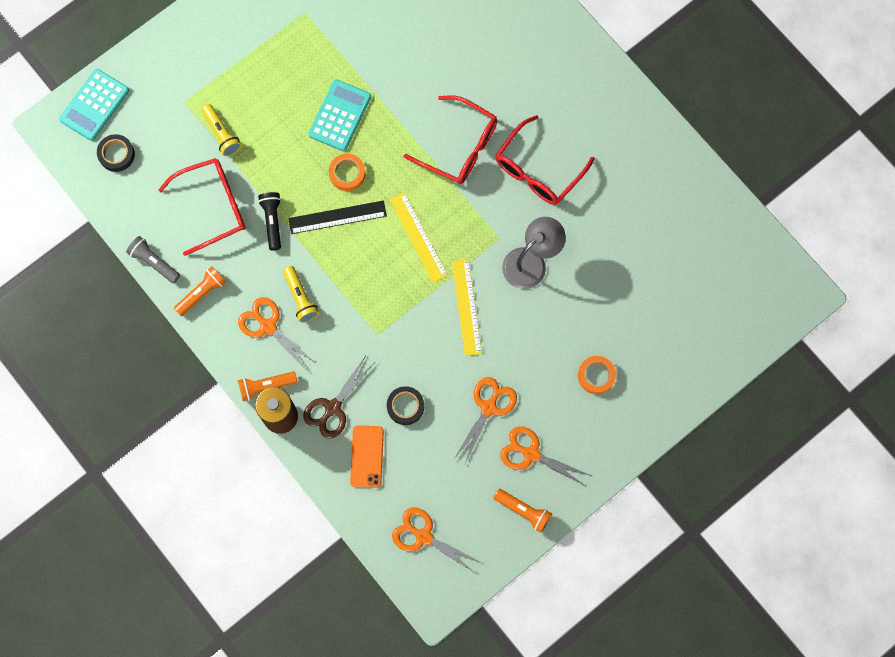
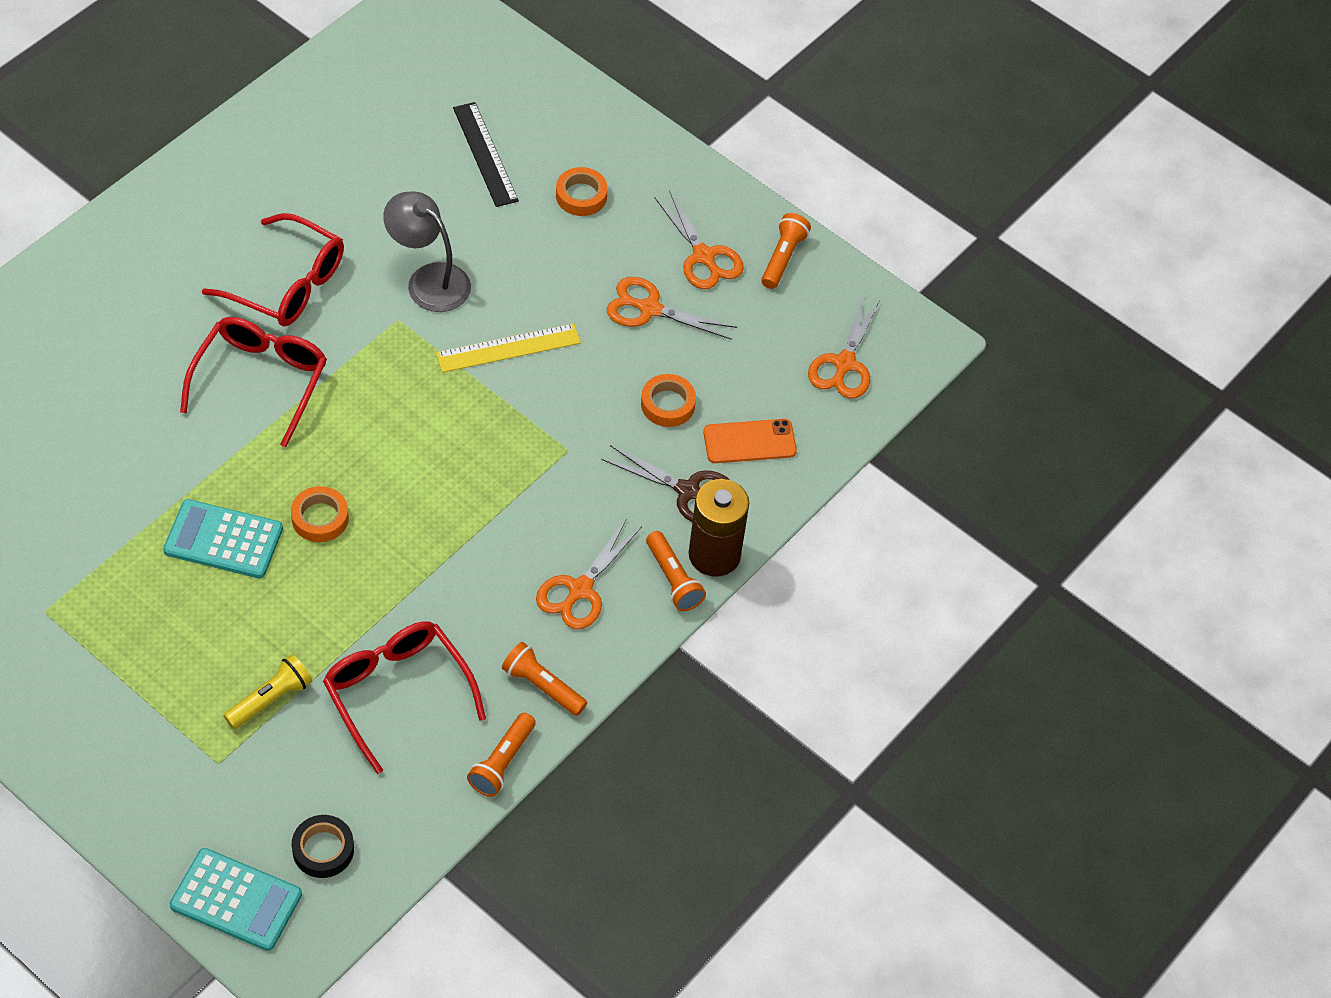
camera: 105 degrees left, 20 degrees down
(154, 262) = (502, 762): grey flashlight -> orange flashlight
(272, 221) = (411, 607): black flashlight -> none
(300, 298) = (528, 553): yellow flashlight -> none
(337, 217) = (393, 522): black ruler -> black ruler (485, 154)
(405, 406) = (668, 404): black tape -> orange tape
(418, 237) = (410, 416): yellow ruler -> none
(531, 454) = (704, 256): orange scissors -> orange scissors turned 45 degrees counterclockwise

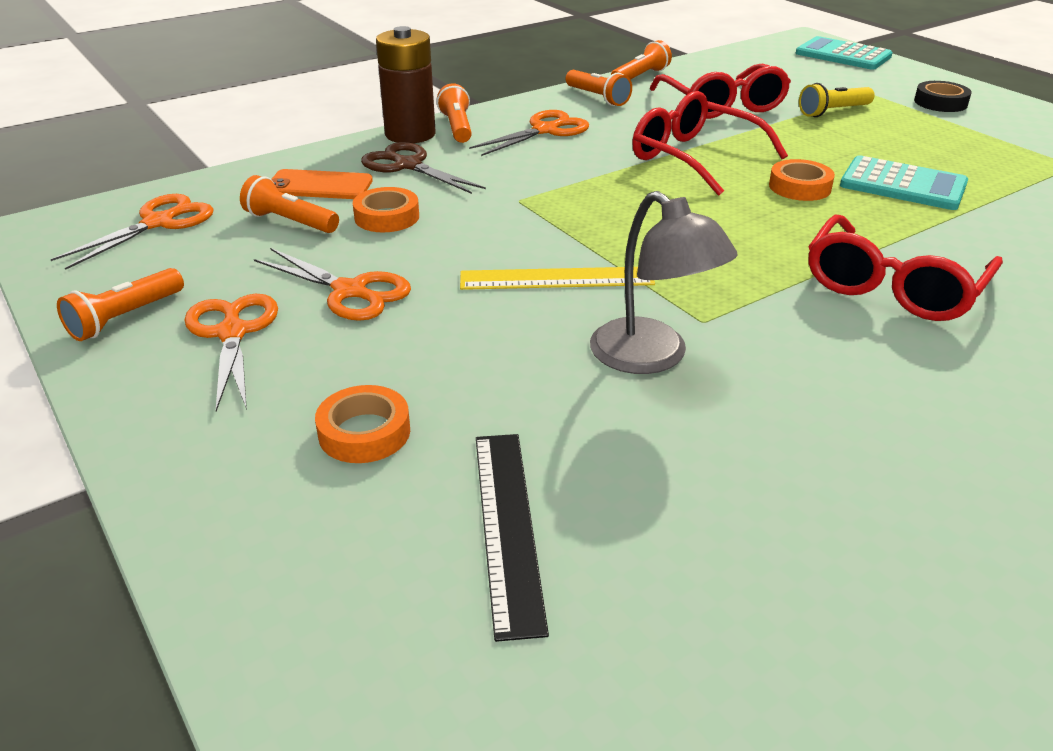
camera: 160 degrees left, 20 degrees down
(286, 284) = (878, 380): red glasses -> red glasses (695, 158)
(323, 849) = (781, 63): black tape -> black tape (940, 102)
(742, 383) = (290, 222): none -> orange flashlight

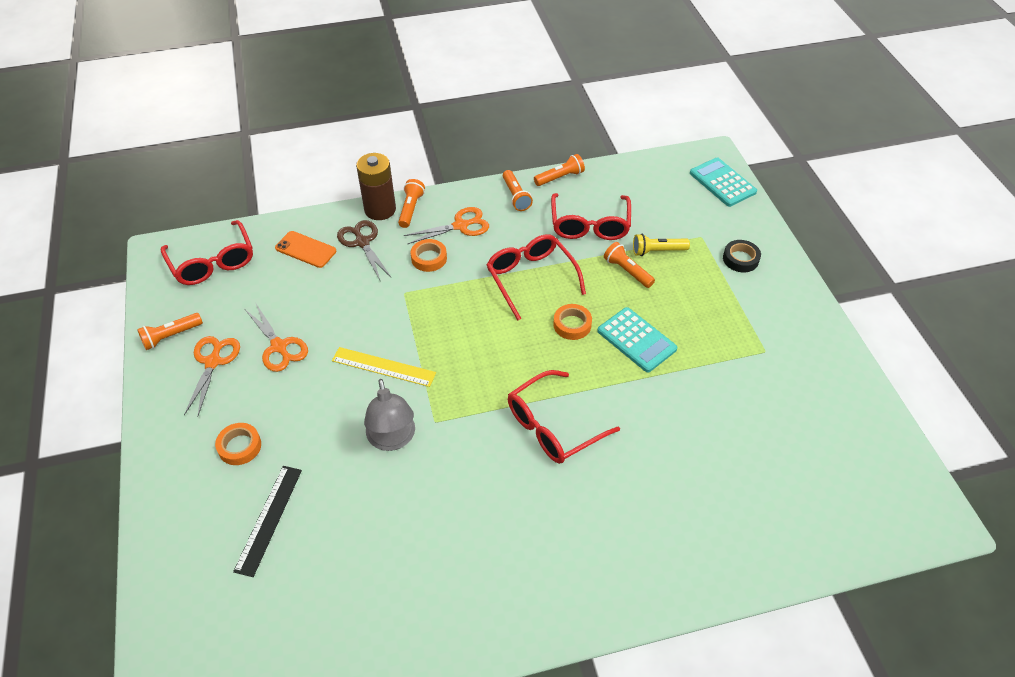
camera: 20 degrees right, 15 degrees up
(159, 223) = (212, 262): orange scissors -> red glasses
(290, 222) = (276, 279): orange flashlight -> orange flashlight (627, 271)
(387, 217) = (327, 289): orange tape -> orange tape (429, 258)

